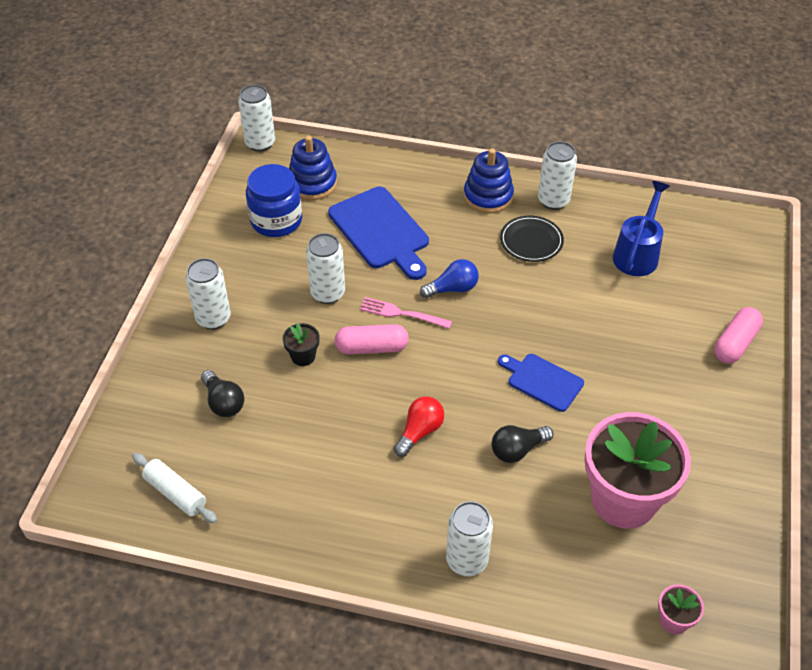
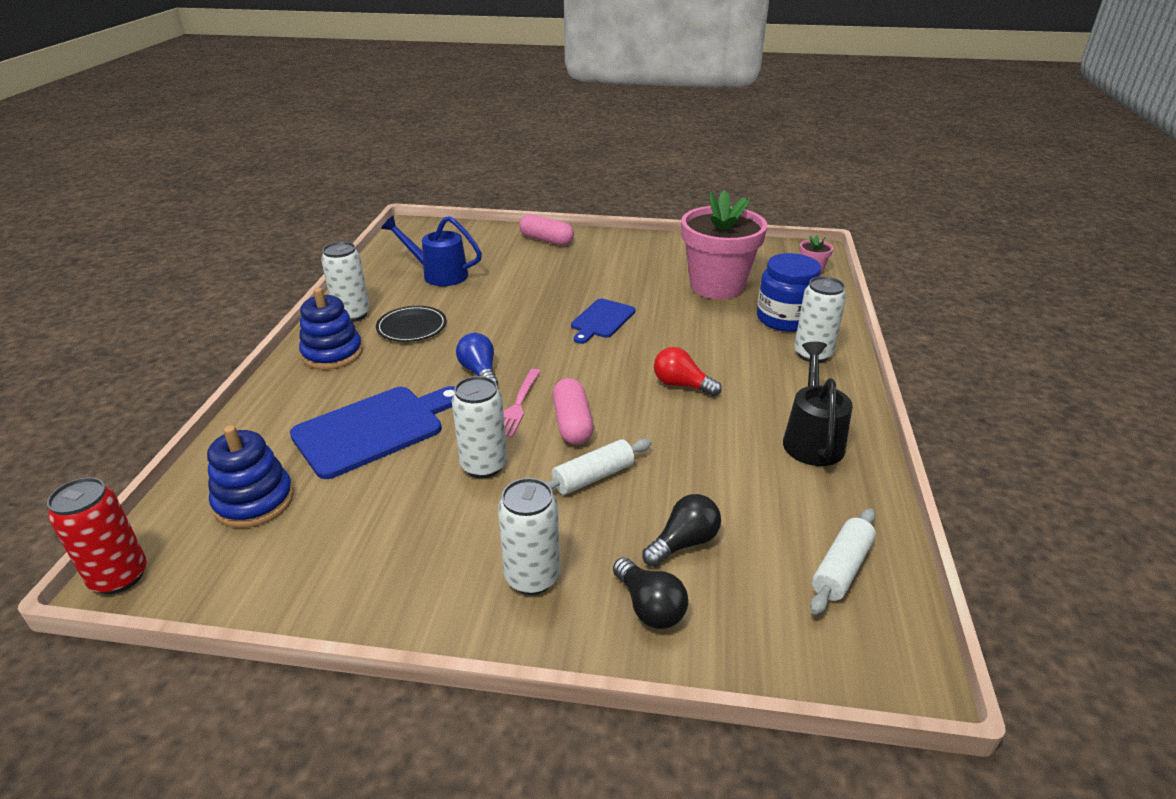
camera: 95 degrees left, 15 degrees down
(260, 143) = (119, 577): white can -> red can
(276, 220) = (328, 532): blue jar -> blue jar (784, 319)
(303, 356) = (593, 477): black flower pot -> white rolling pin
(325, 517) = (812, 439): none -> black watering can
(517, 450) = (685, 332): black light bulb -> black light bulb (649, 607)

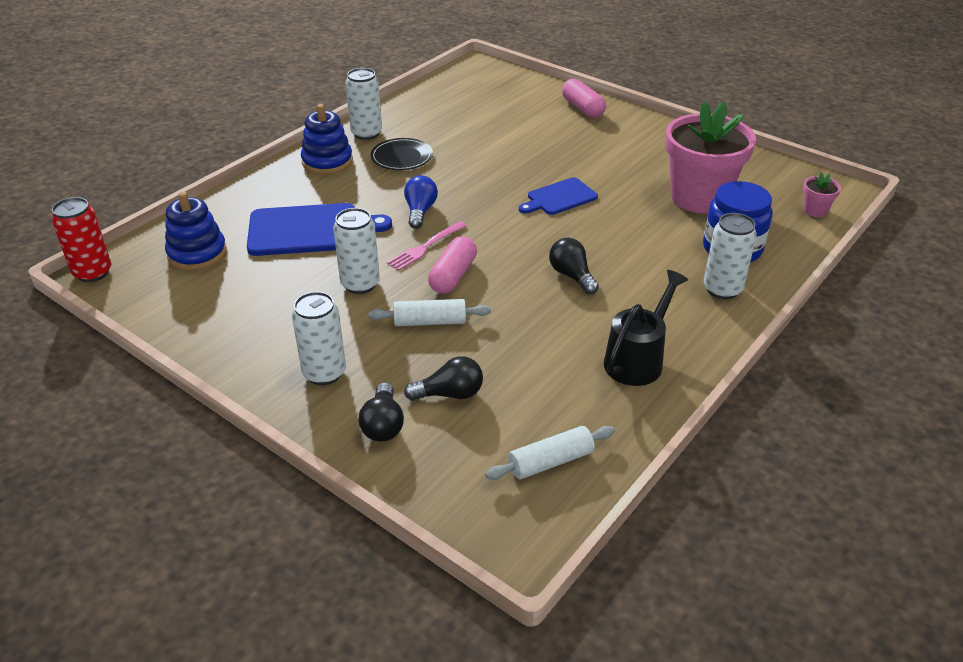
camera: 30 degrees right, 5 degrees up
(439, 274) = (461, 116): blue watering can -> none
(681, 385) = (572, 276): red light bulb -> black light bulb

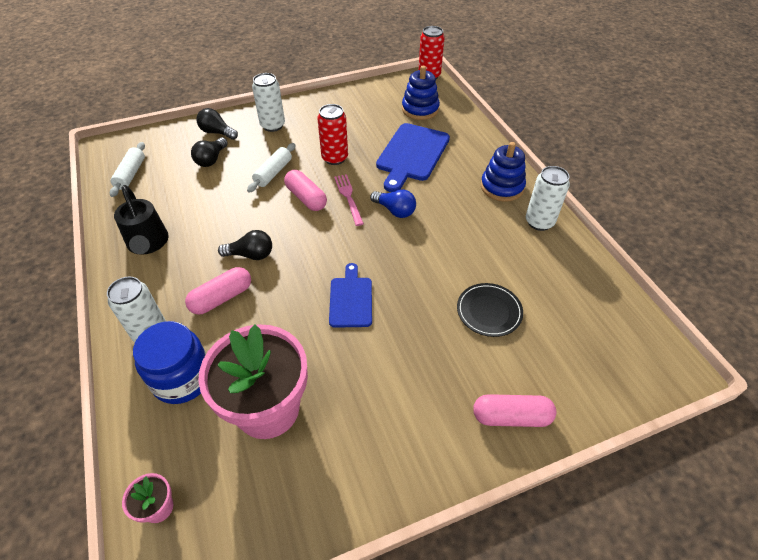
camera: 120 degrees right, 10 degrees up
(360, 284) = (335, 158): white can -> red can
(402, 157) = (484, 229): black plate -> black plate (489, 311)
(639, 268) = (222, 298): none -> pink capsule

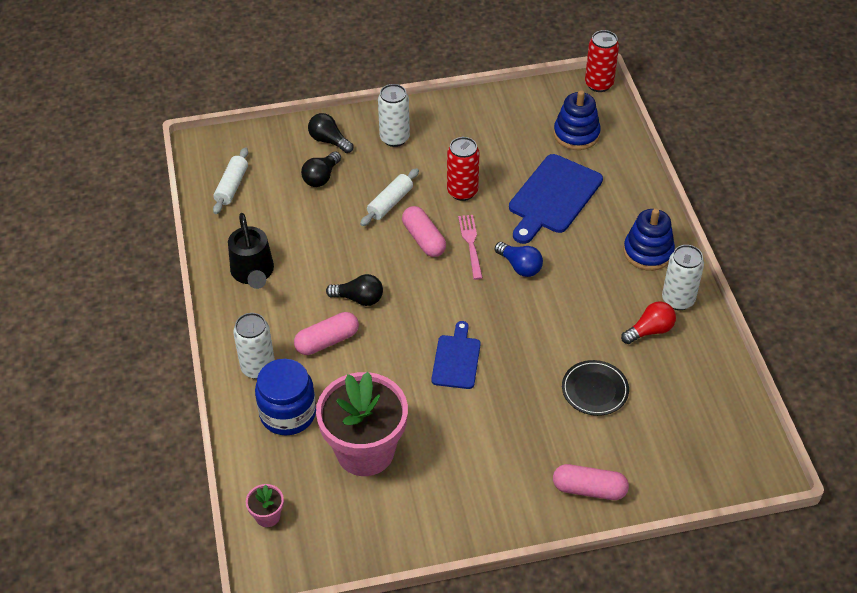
camera: 10 degrees right, 0 degrees up
(523, 251) = (650, 330): none -> red light bulb

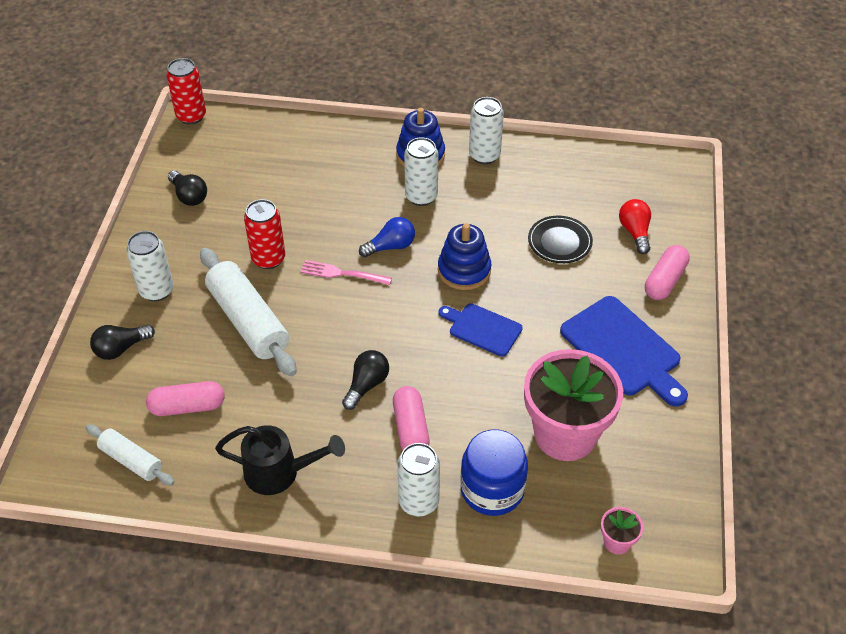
camera: 70 degrees left, 0 degrees up
(321, 177) = (172, 370): black light bulb -> black light bulb (189, 196)
(390, 203) = (248, 321): white rolling pin -> white rolling pin, size x1.78
(424, 239) = (315, 308): pink capsule -> pink capsule (187, 406)
(553, 197) = (317, 195): blue cutting board -> blue cutting board (623, 350)
(576, 134) = (246, 153): blue stacking toy -> blue stacking toy (464, 270)
(594, 269) = (421, 196): none -> white can
(650, 330) = (510, 184): red light bulb -> red light bulb (635, 232)

